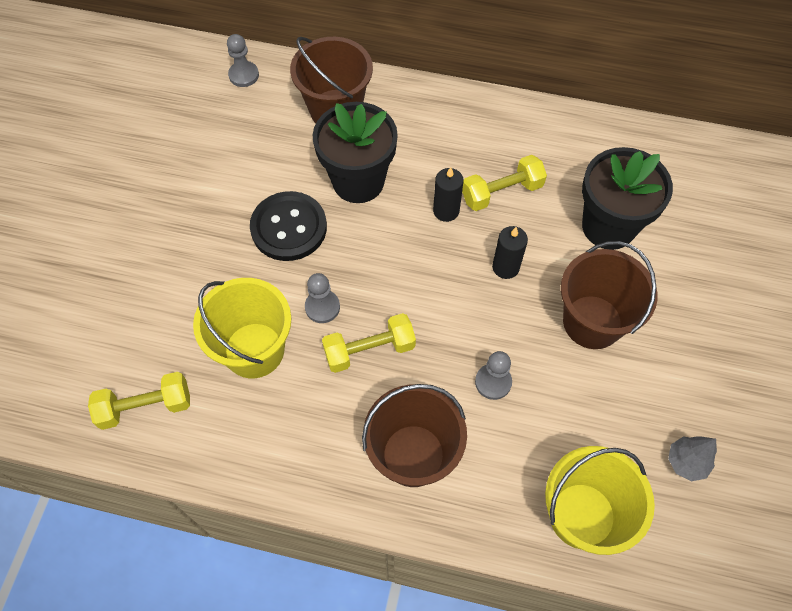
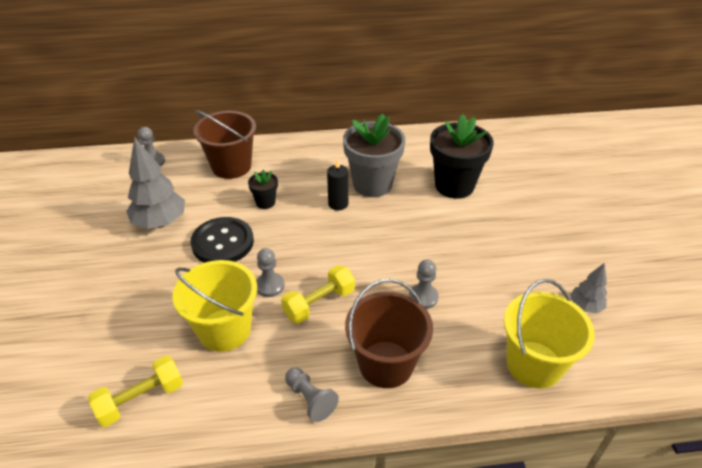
camera: 20 degrees left, 20 degrees down
(227, 175) = (160, 223): none -> grey tree
(315, 469) = (310, 399): none -> grey pawn
(358, 181) = (265, 202): black flower pot -> black flower pot, size x0.48
(501, 192) = (372, 184): yellow dumbbell -> grey flower pot
(505, 267) = (396, 225): black candle -> none
(592, 322) = (473, 241): brown bucket -> none

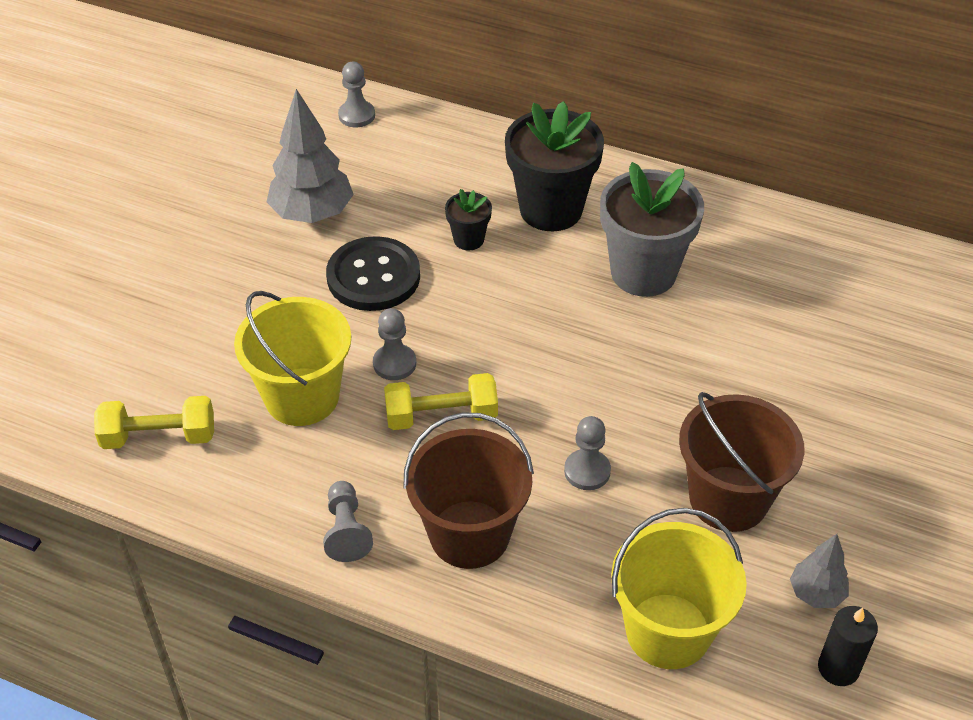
camera: 30 degrees right, 5 degrees up
(231, 166) = (458, 163): brown bucket -> brown bucket (728, 499)
(338, 204) = (569, 283): black candle -> black candle (838, 668)
(454, 185) = (771, 326): black flower pot -> black flower pot (551, 209)

